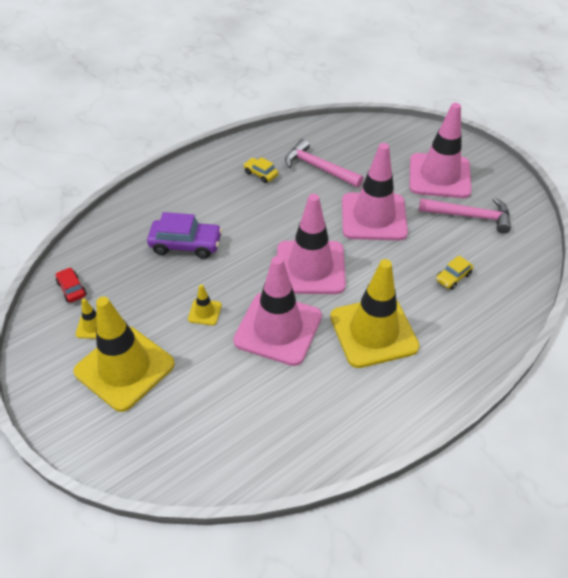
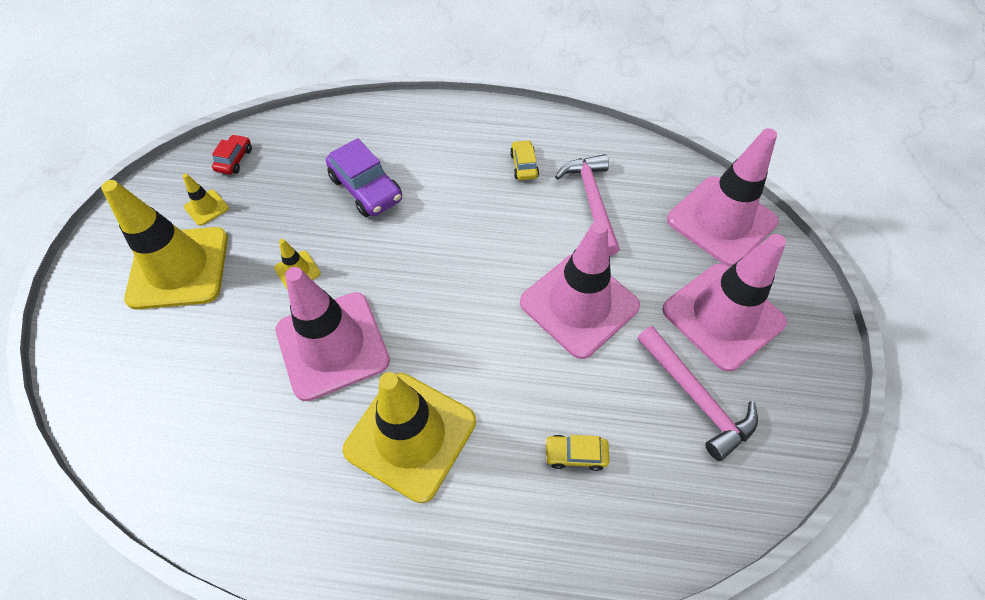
camera: 45 degrees right, 10 degrees up
(310, 267) = (442, 307): pink traffic cone -> pink traffic cone (721, 221)

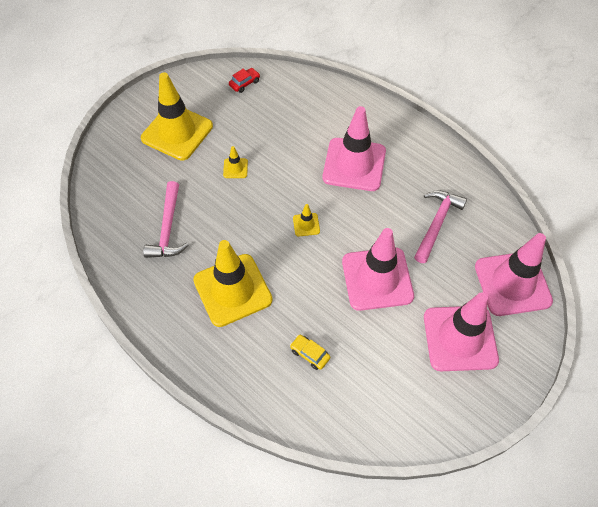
camera: 35 degrees right, 0 degrees up
(206, 208) = (212, 105): yellow traffic cone -> yellow traffic cone (306, 224)
(332, 345) = (226, 220): pink traffic cone -> pink traffic cone (354, 164)
(366, 189) = (305, 141): purple car -> none
(524, 165) = (412, 177): yellow car -> none
(696, 397) = (402, 370): pink hammer -> pink hammer (168, 228)

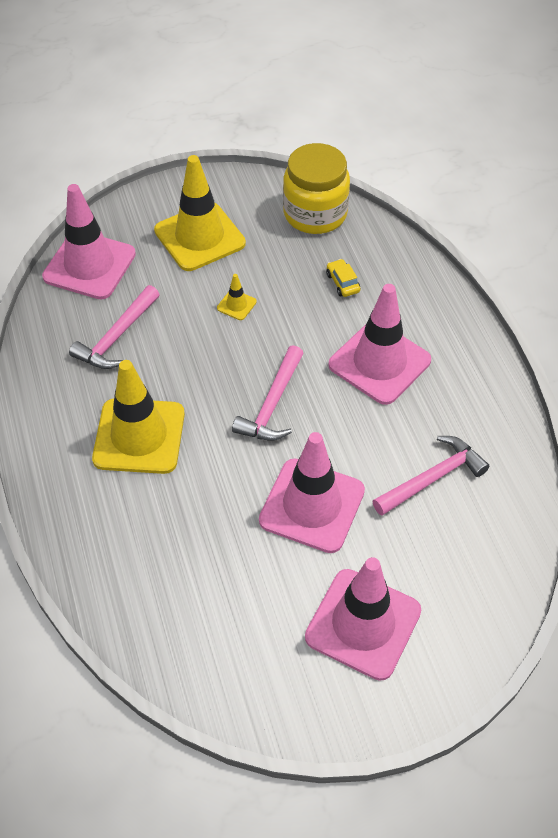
camera: 30 degrees right, 5 degrees down
(244, 83) = (315, 214): red car -> yellow jar
(306, 224) = (272, 404): yellow traffic cone -> pink hammer
(310, 354) = (174, 548): yellow car -> yellow car (342, 283)
(512, 283) = (478, 595): pink traffic cone -> pink traffic cone (89, 265)

